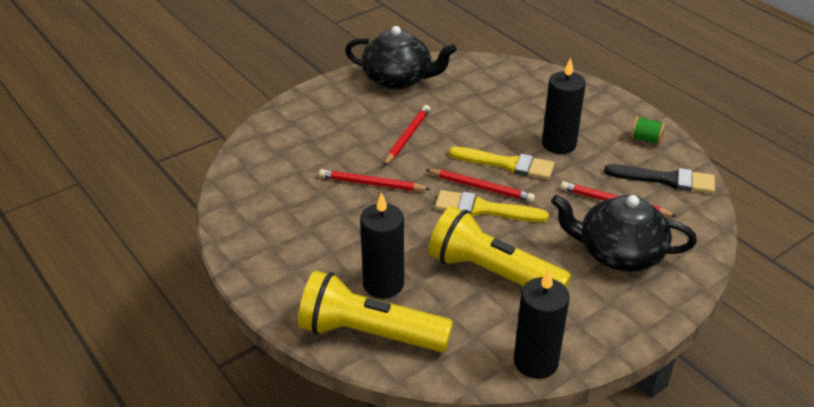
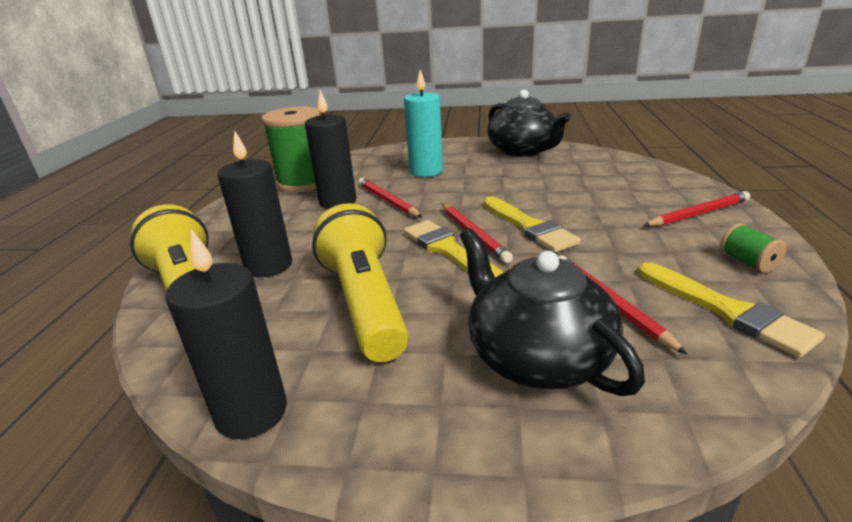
camera: 45 degrees right, 10 degrees down
(258, 196) = (303, 182): none -> green spool
(352, 137) = (426, 171): none -> turquoise candle
(407, 137) = (468, 183): red pencil -> red pencil (698, 213)
(559, 144) = (614, 230): black candle -> black candle (338, 201)
(665, 179) = (726, 310): black brush -> yellow brush

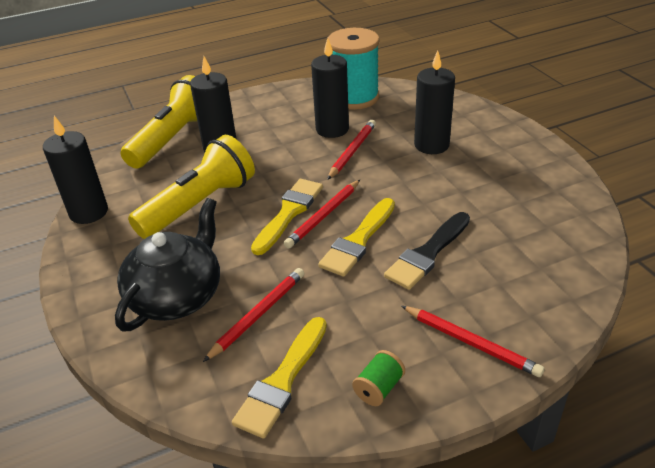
camera: 60 degrees right, 10 degrees up
(303, 182) = (354, 97): green spool -> turquoise spool
(426, 171) = (431, 145): turquoise candle -> black candle
(523, 151) = (545, 182): black teapot -> none
(573, 204) = (427, 253): none -> black brush

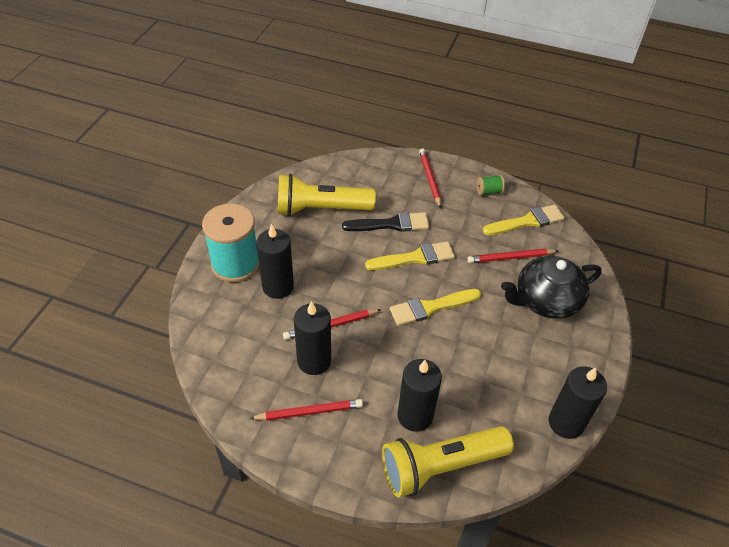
camera: 140 degrees left, 10 degrees up
(200, 205) = (480, 362): yellow flashlight -> yellow flashlight (320, 209)
(323, 216) = (413, 288): red pencil -> red pencil (309, 412)
(354, 97) = (249, 385): turquoise spool -> turquoise spool (235, 264)

